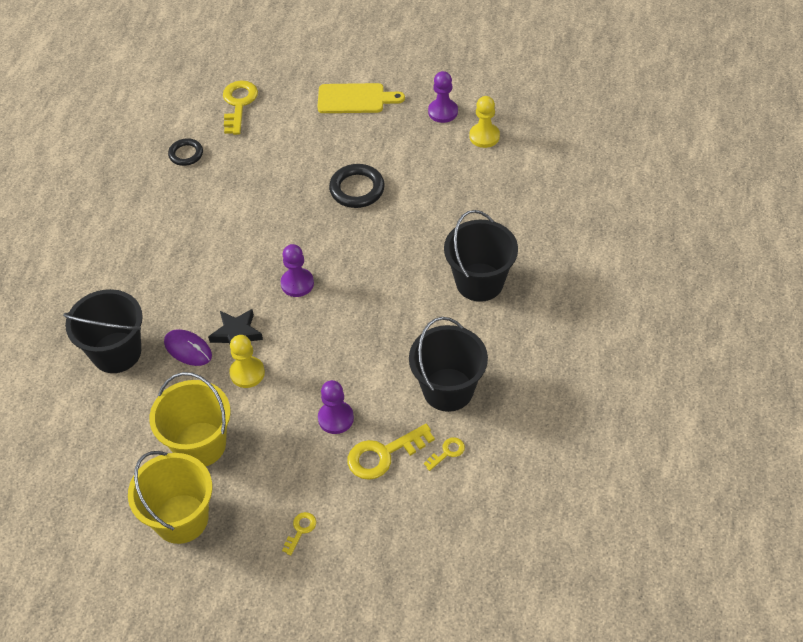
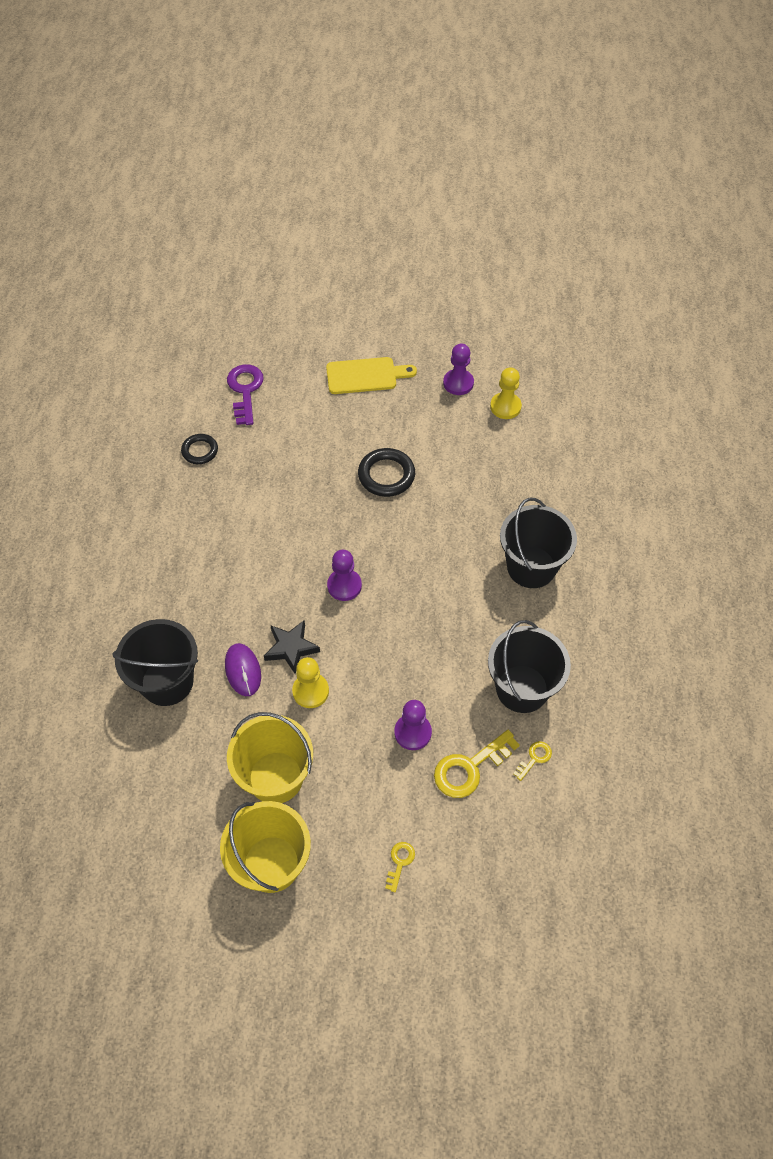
camera: 10 degrees left, 5 degrees up
(188, 349) = (243, 670): purple mouse -> purple mouse turned 45 degrees clockwise
(238, 104) = (245, 390): yellow key -> purple key

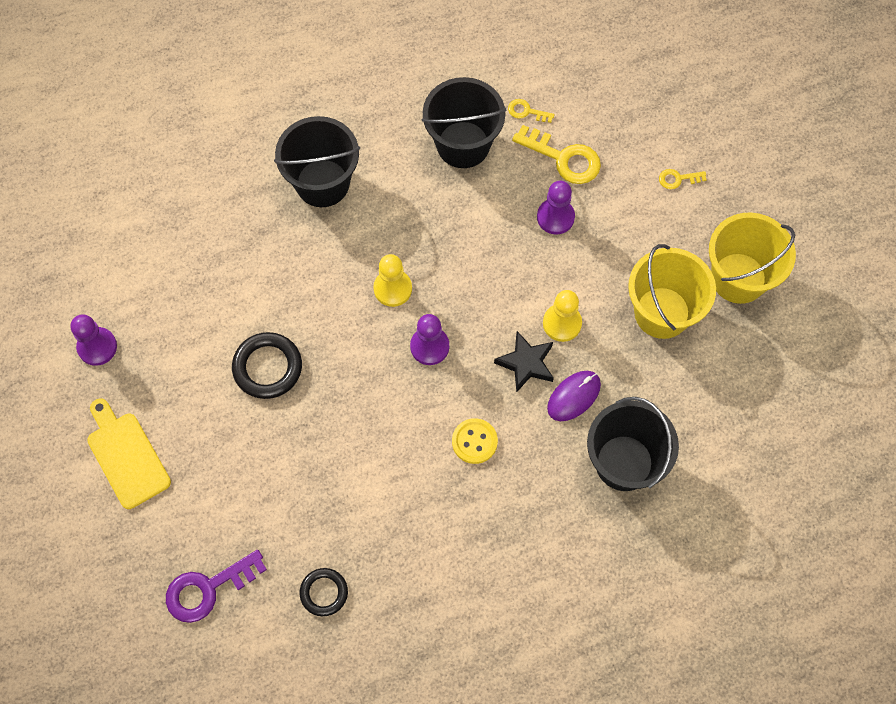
camera: 115 degrees left, 10 degrees up
(249, 584) = (474, 441): none -> yellow button
(505, 407) = (114, 283): yellow pawn -> yellow pawn (392, 288)

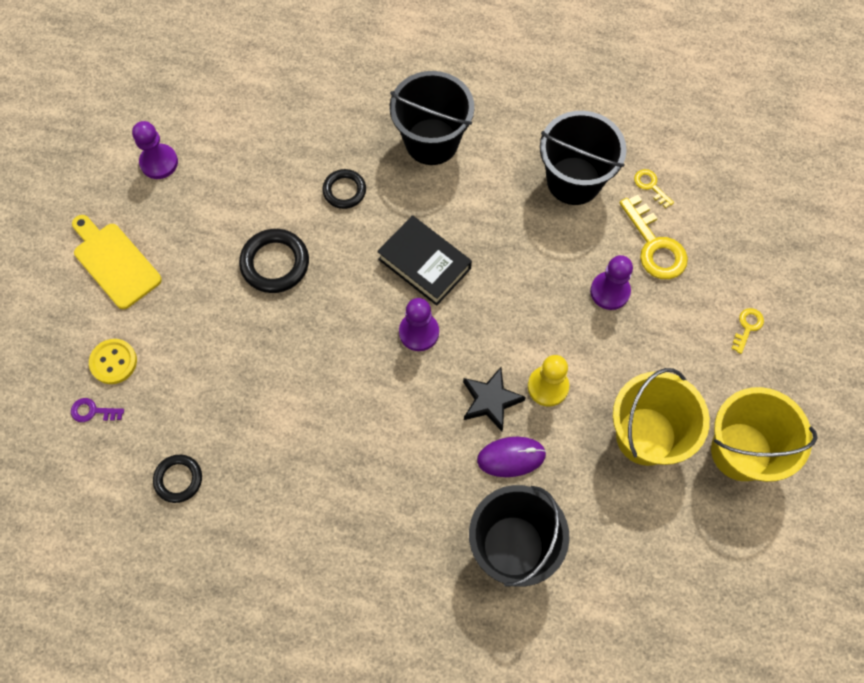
camera: 35 degrees right, 0 degrees up
(126, 456) = (114, 262): yellow cutting board -> yellow cutting board turned 45 degrees counterclockwise
(207, 589) = (92, 411): purple key -> purple key, size x0.51
(280, 270) = (344, 191): none -> black ring
(392, 288) = (424, 264): yellow pawn -> black book
(474, 441) = (396, 438): yellow button -> yellow button (113, 362)
(678, 179) = (747, 327): yellow key -> yellow key turned 90 degrees clockwise

